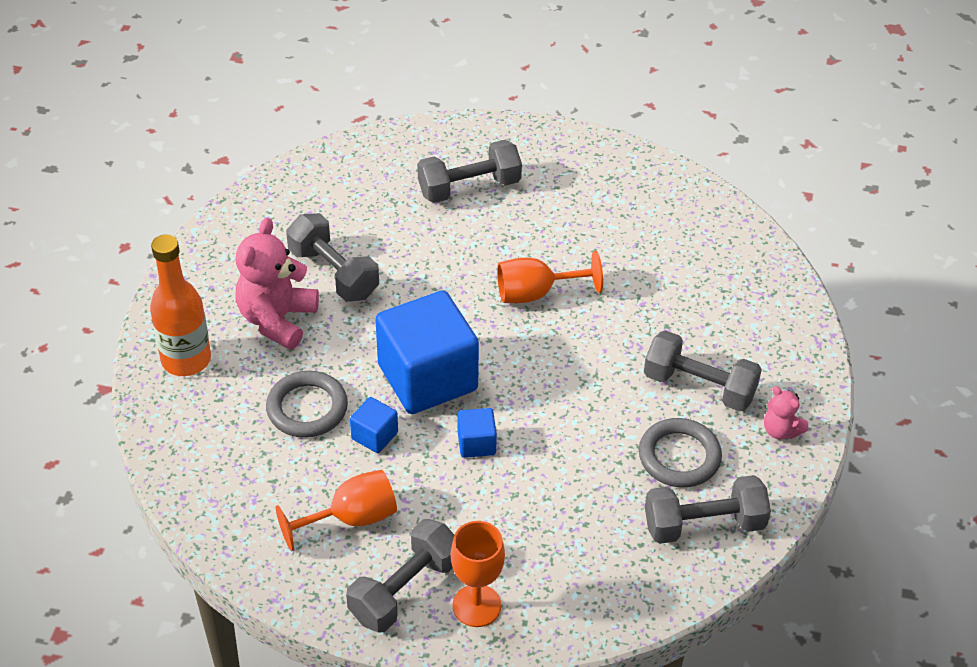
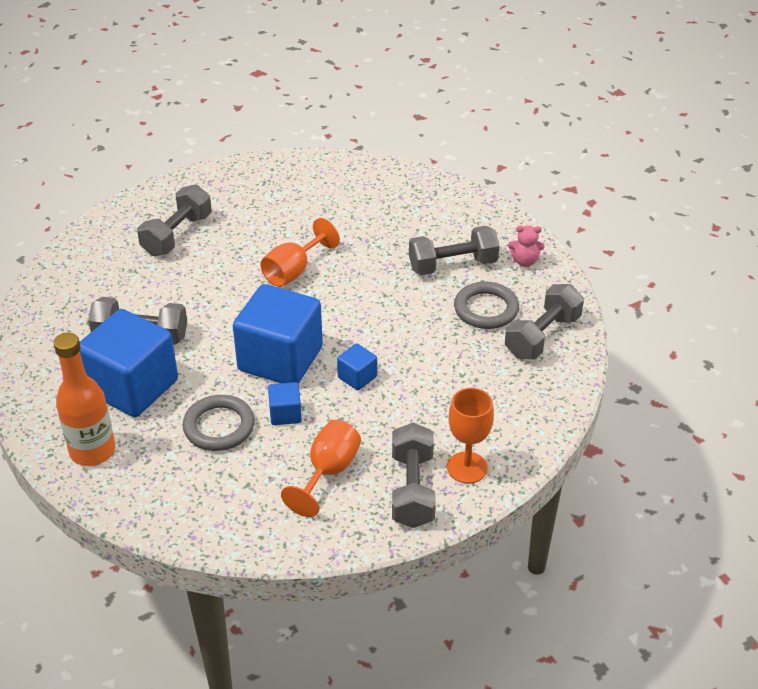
camera: 40 degrees left, 5 degrees down
(277, 320) = (133, 387): pink teddy bear -> blue cube

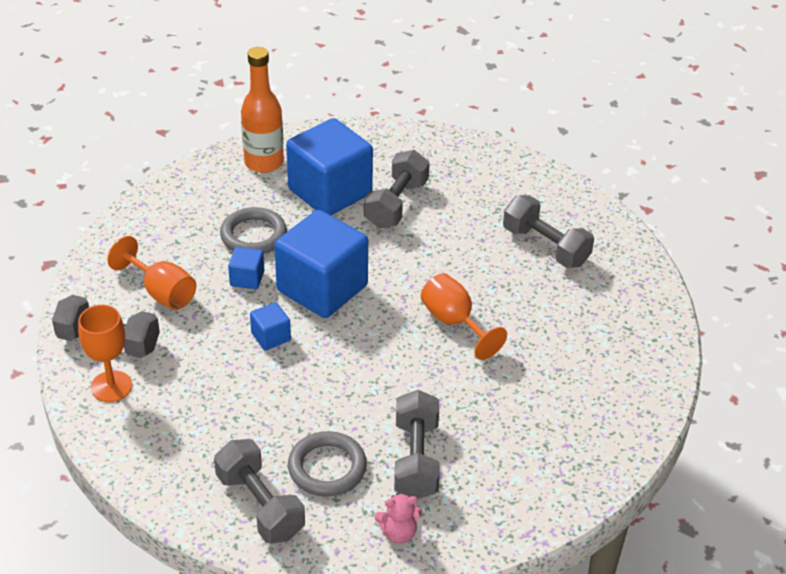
camera: 105 degrees right, 0 degrees up
(525, 261) = (398, 532): pink teddy bear -> pink teddy bear turned 120 degrees counterclockwise

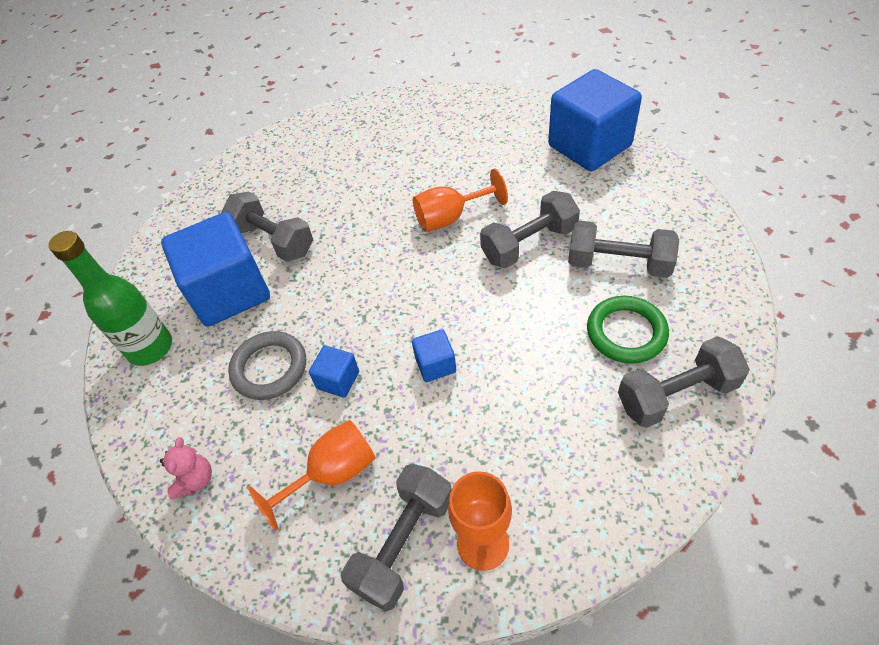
camera: 70 degrees left, 10 degrees up
(264, 162) = (150, 348): orange bottle -> green bottle
(322, 288) = (375, 312): blue cube -> blue cube (589, 146)
(327, 468) = (626, 332): grey ring -> green ring
(398, 532) = (706, 286): pink teddy bear -> pink teddy bear (195, 480)
(545, 246) = (372, 148): grey dumbbell -> grey dumbbell (529, 244)

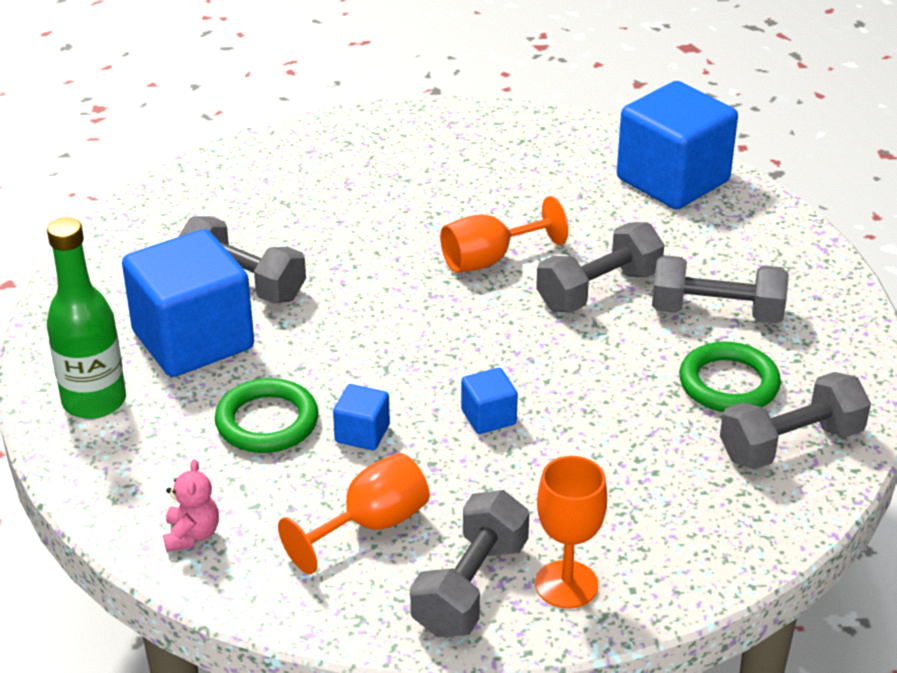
camera: 10 degrees left, 15 degrees down
(269, 368) = (267, 422): grey ring -> green ring

